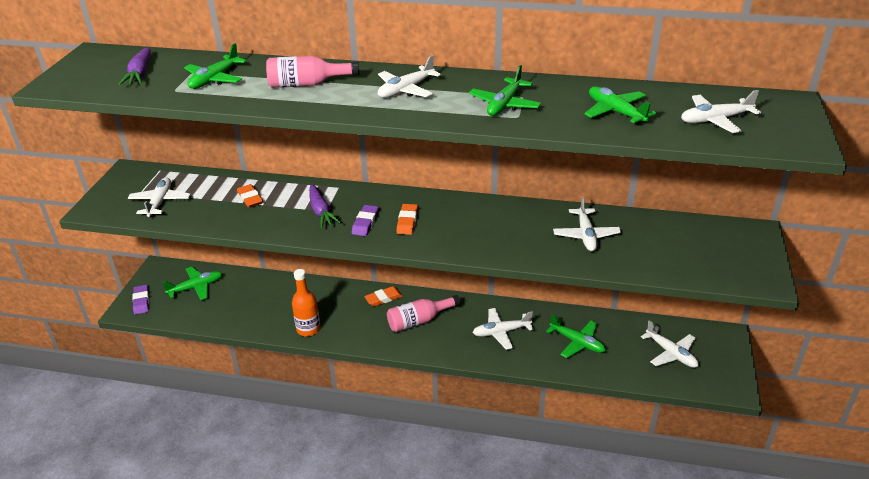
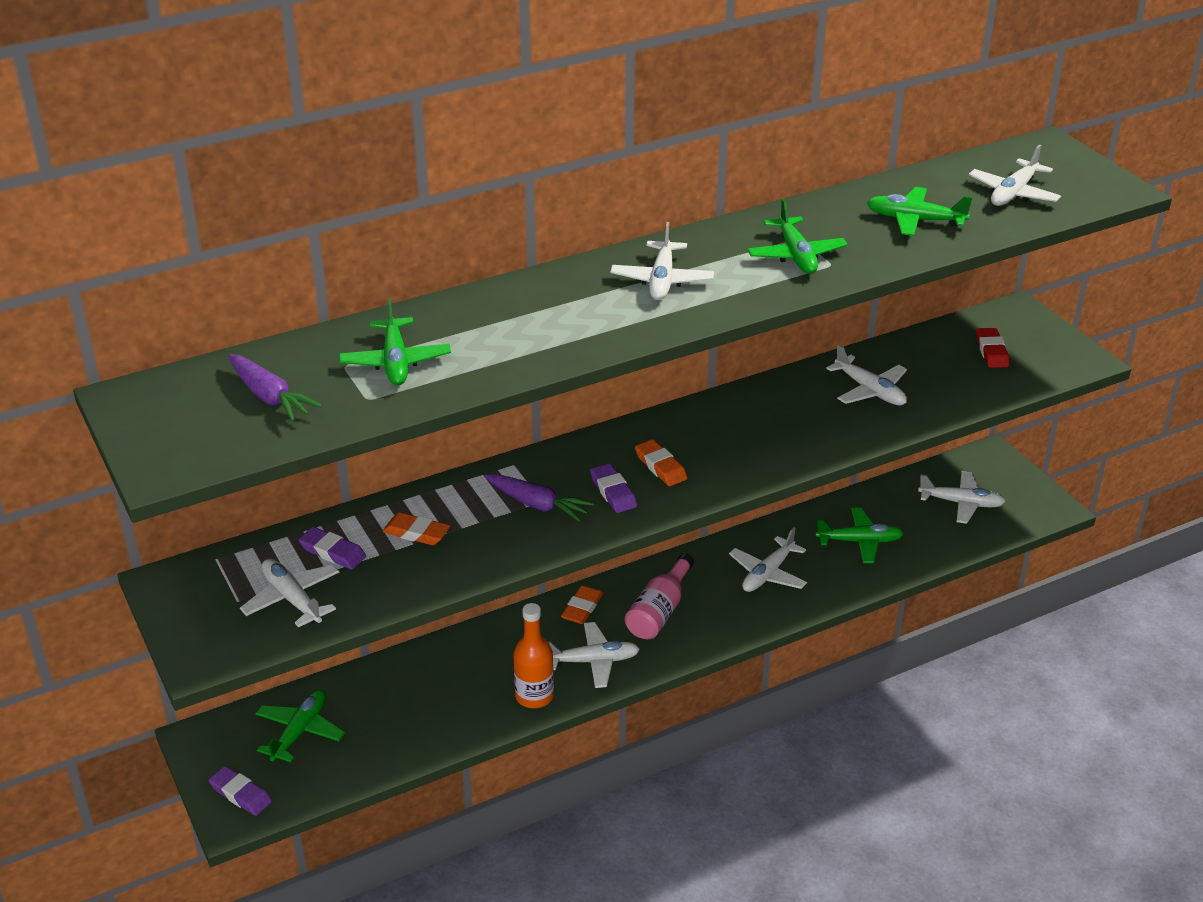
camera: 40 degrees left, 0 degrees up
(205, 190) = (332, 552): none -> purple eraser
(307, 84) = (530, 320): pink bottle -> none
(356, 328) = (593, 661): none -> white plane
(702, 247) = (991, 351): none -> red eraser

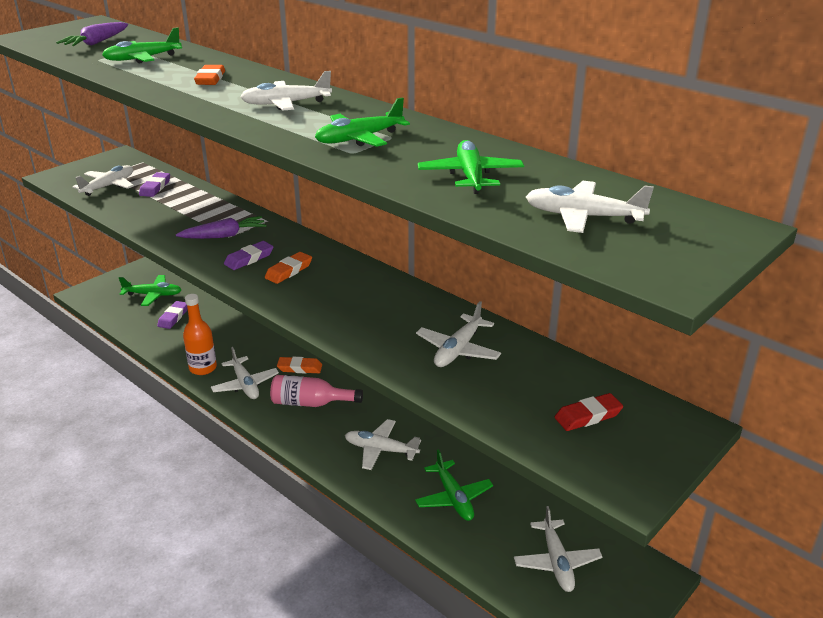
camera: 70 degrees right, 5 degrees down
(240, 794) = (100, 290): purple eraser -> purple eraser (173, 317)
(416, 533) = (181, 205): orange eraser -> orange eraser (210, 79)
(537, 504) = (224, 236): purple carrot -> purple carrot turned 120 degrees counterclockwise

